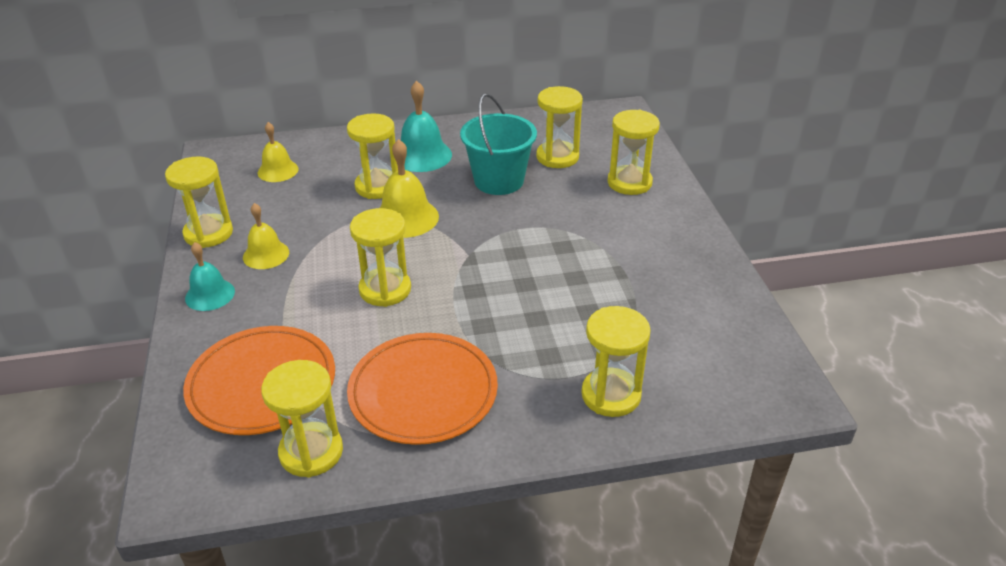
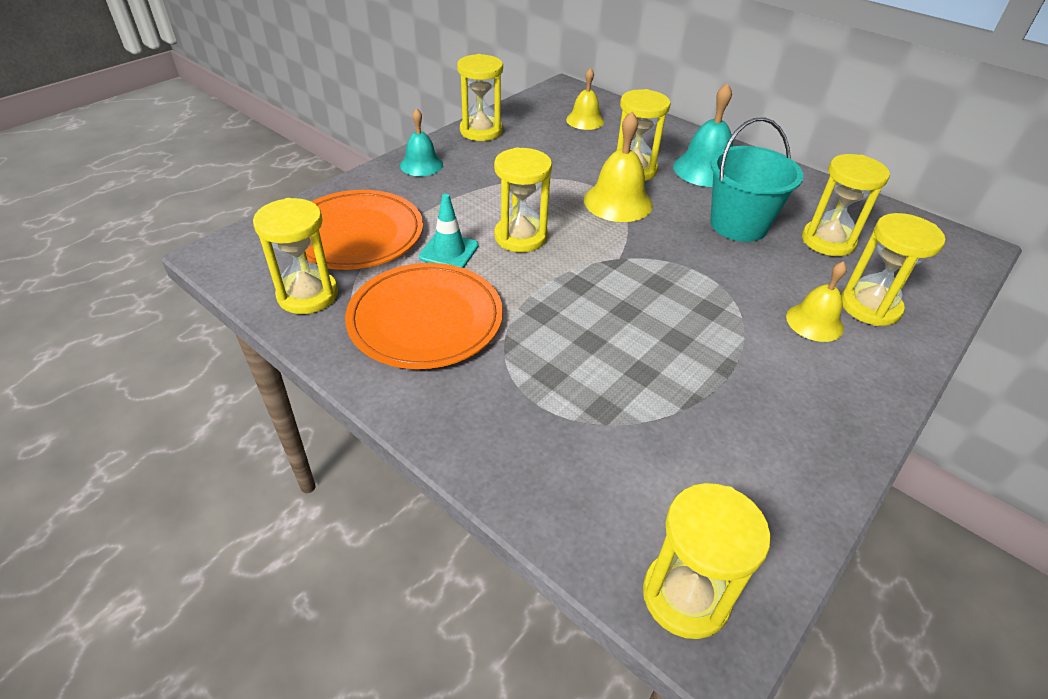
camera: 50 degrees right, 5 degrees up
(266, 254) = (490, 164): yellow bell -> yellow bell (814, 322)
(355, 338) = (449, 251): none -> turquoise traffic cone
(611, 395) = (544, 449): yellow hourglass -> yellow hourglass (685, 596)

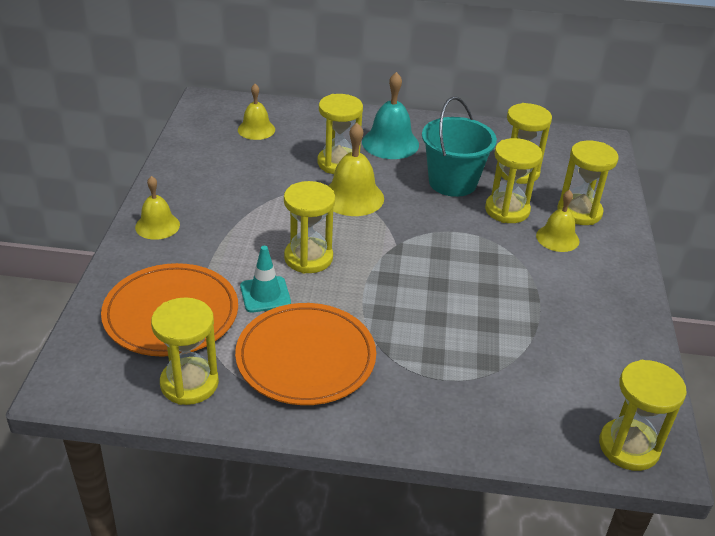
camera: 35 degrees left, 5 degrees down
(421, 165) = (157, 226): turquoise bell -> yellow bell
(481, 131) = (176, 172): yellow hourglass -> yellow hourglass (507, 210)

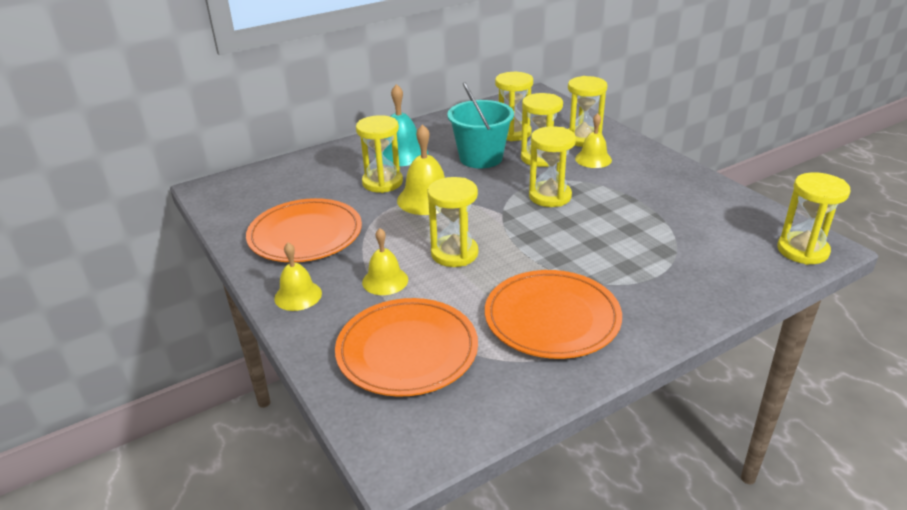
camera: 35 degrees left, 5 degrees down
(189, 383) = (496, 389): yellow hourglass -> yellow hourglass (550, 196)
(223, 178) = (305, 235): none -> orange plate
(256, 129) = (282, 189): yellow bell -> yellow bell (385, 281)
(265, 295) = (460, 295): turquoise traffic cone -> none

